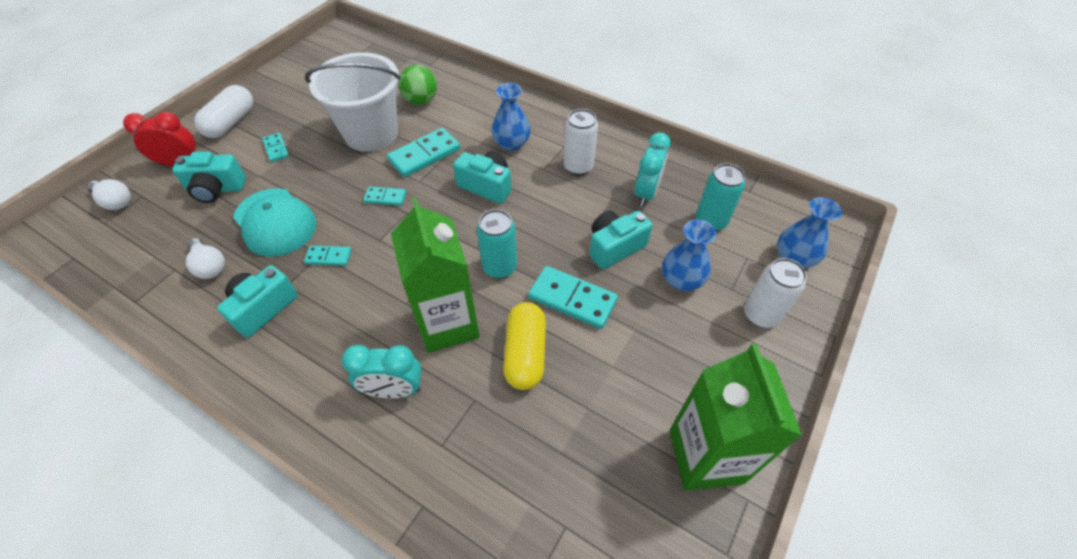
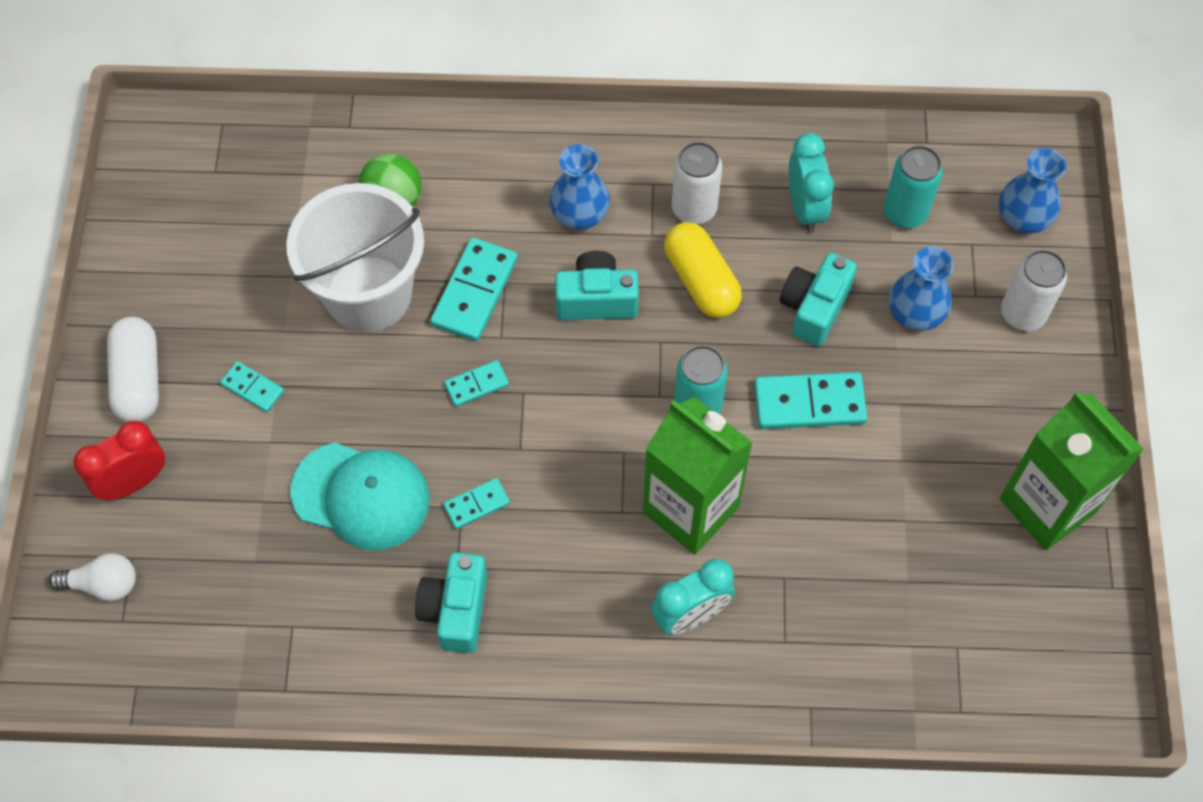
camera: 30 degrees left, 10 degrees up
(209, 266) = (334, 597): white light bulb -> none
(216, 189) = (230, 492): turquoise camera -> none
(525, 353) = (802, 497): yellow capsule -> yellow capsule (701, 281)

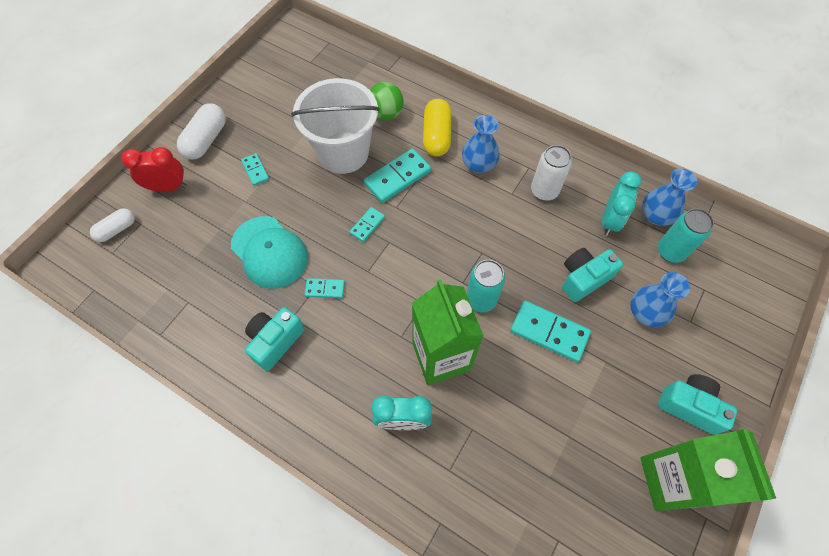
camera: 30 degrees right, 0 degrees up
(103, 584) = (117, 229): white light bulb -> white capsule
(476, 384) = (367, 225): turquoise domino -> turquoise domino turned 60 degrees counterclockwise
(596, 299) = (460, 212): turquoise camera -> turquoise camera (689, 406)
(701, 281) = (525, 231): yellow capsule -> yellow capsule (436, 136)
(1022, 314) = (717, 348): white can -> none
(1023, 218) = (747, 290): blue vase -> blue vase (655, 215)

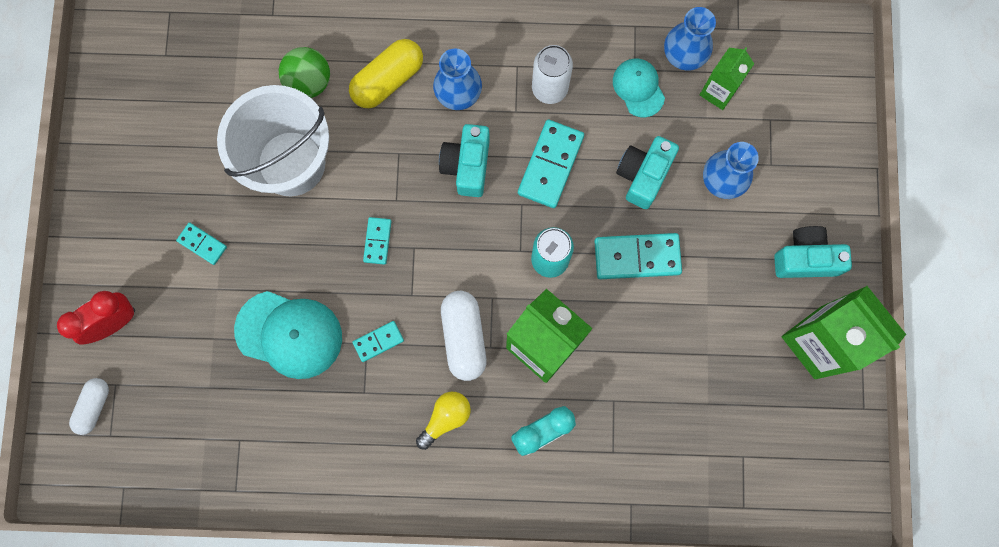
camera: 30 degrees left, 15 degrees up
(206, 140) = (113, 237): white capsule -> white capsule (464, 337)
(275, 341) = (363, 427): turquoise camera -> turquoise camera (467, 165)
(337, 368) = (445, 418): none -> yellow light bulb
(397, 177) = (375, 161): turquoise domino -> turquoise domino (550, 165)
(436, 136) = (388, 80): yellow capsule -> yellow capsule turned 75 degrees clockwise
(610, 220) = (638, 88): turquoise clock -> turquoise cap
(670, 251) = (718, 92): turquoise can -> green carton

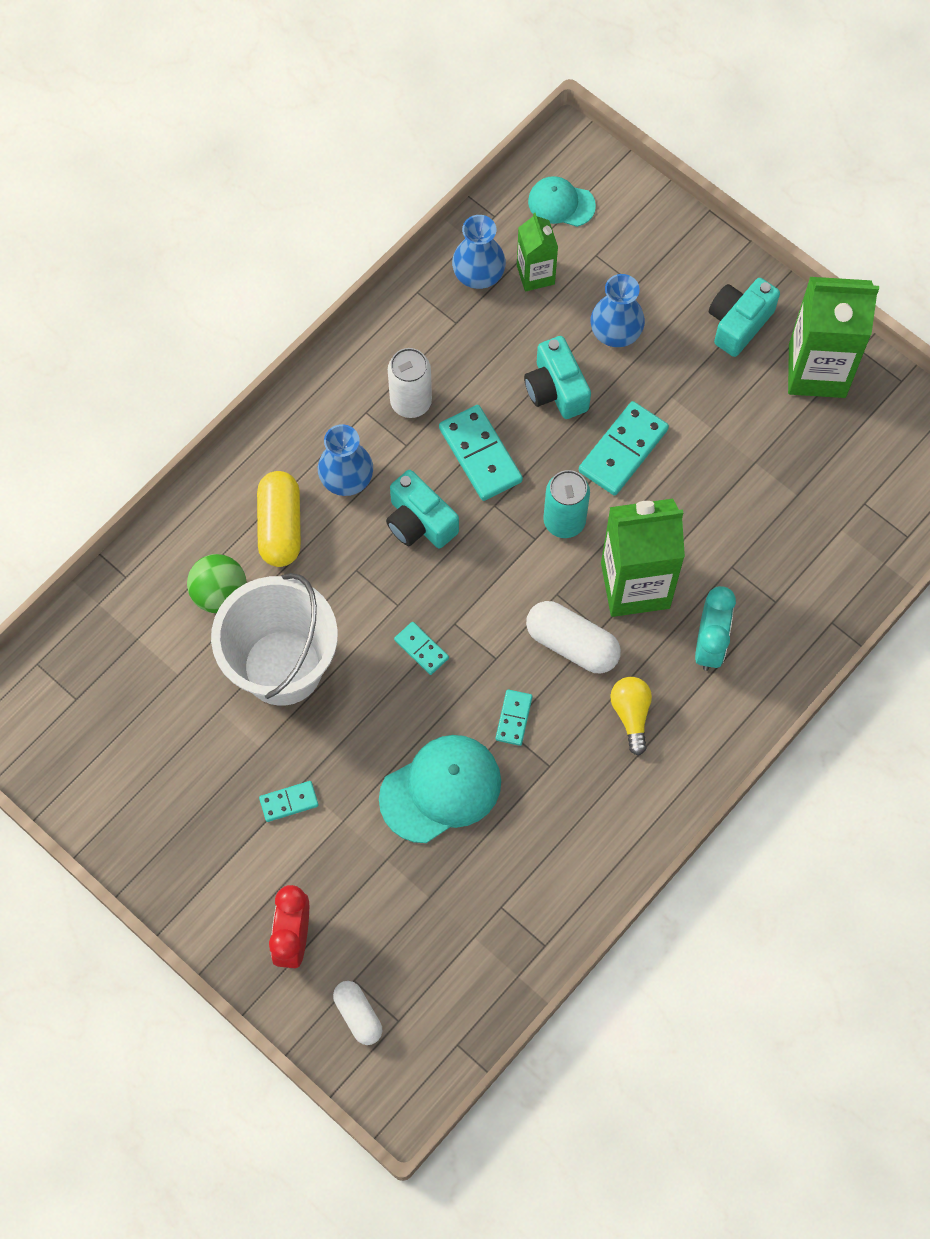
camera: 50 degrees left, 10 degrees down
(638, 88) = (475, 332): turquoise cap -> turquoise cap (561, 203)

